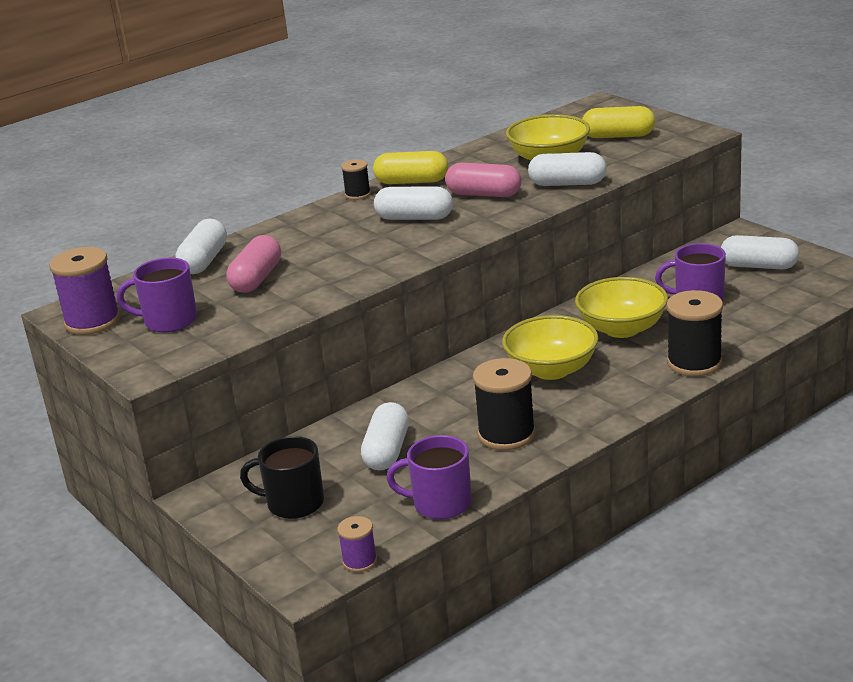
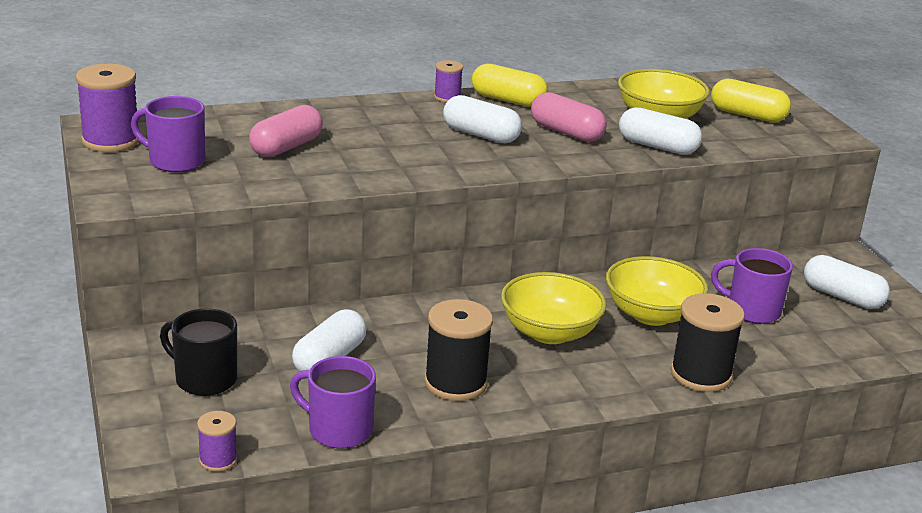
camera: 15 degrees right, 0 degrees up
(204, 261) = (255, 116): white capsule -> none
(357, 194) = (447, 97): black spool -> purple spool

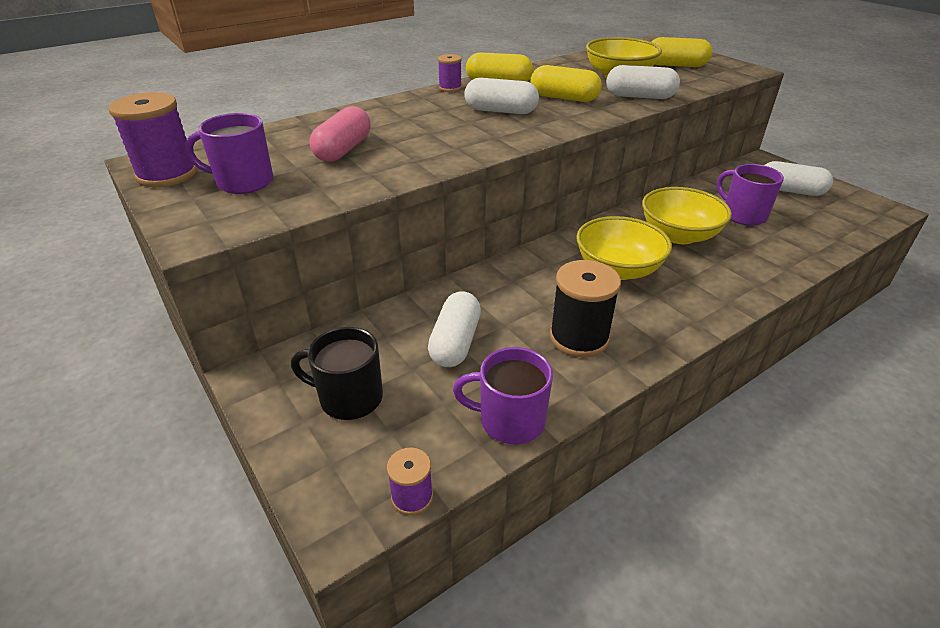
camera: 15 degrees left, 10 degrees up
(566, 132) = (564, 98): pink capsule -> yellow capsule
(700, 375) = (756, 278): black spool -> none
(752, 310) = (743, 215): purple mug -> purple mug turned 45 degrees clockwise

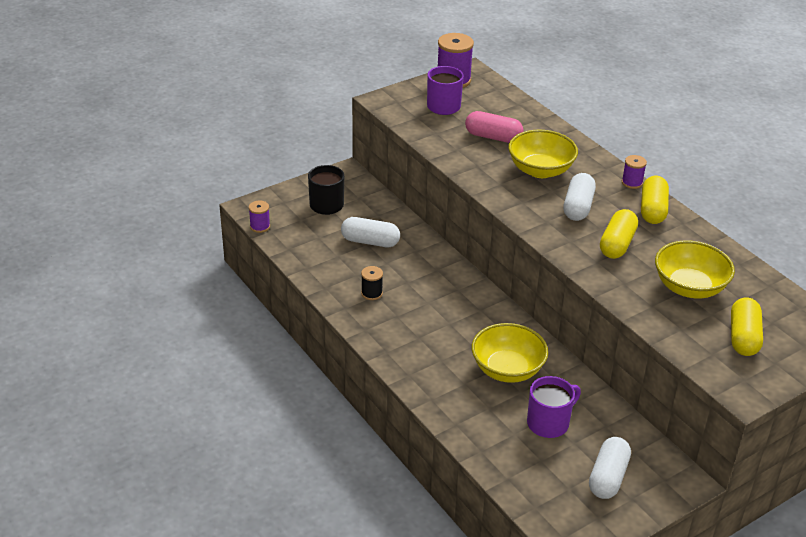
camera: 90 degrees right, 0 degrees up
(510, 420) = (303, 259): purple mug -> none
(579, 337) = (371, 293): black spool -> black spool, size x0.54
(618, 269) = (452, 324): yellow bowl -> yellow bowl (540, 170)
(639, 96) = (630, 291): white capsule -> none

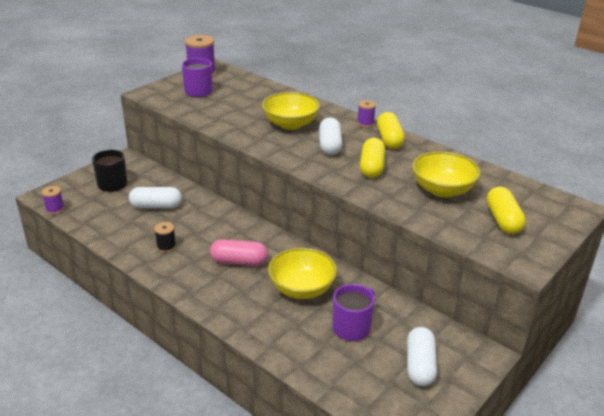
camera: 15 degrees left, 5 degrees down
(493, 137) = (245, 107): pink capsule -> pink capsule (239, 262)

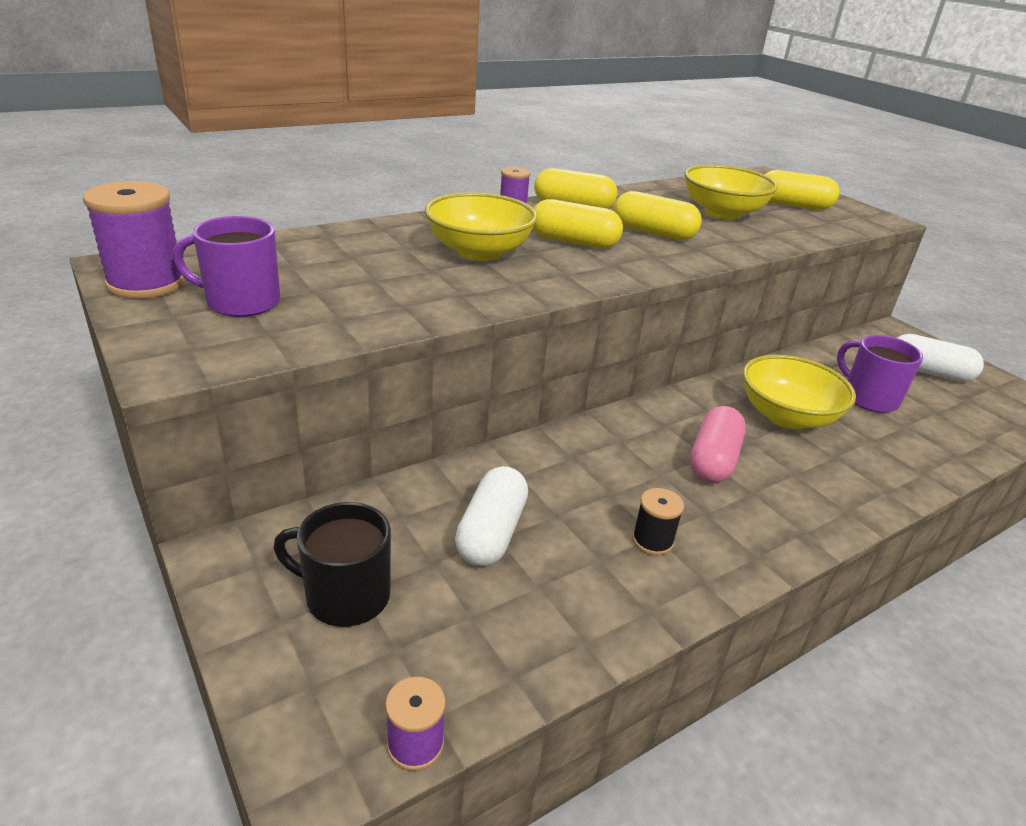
camera: 75 degrees left, 0 degrees up
(330, 145) = (573, 242): white capsule -> yellow capsule

